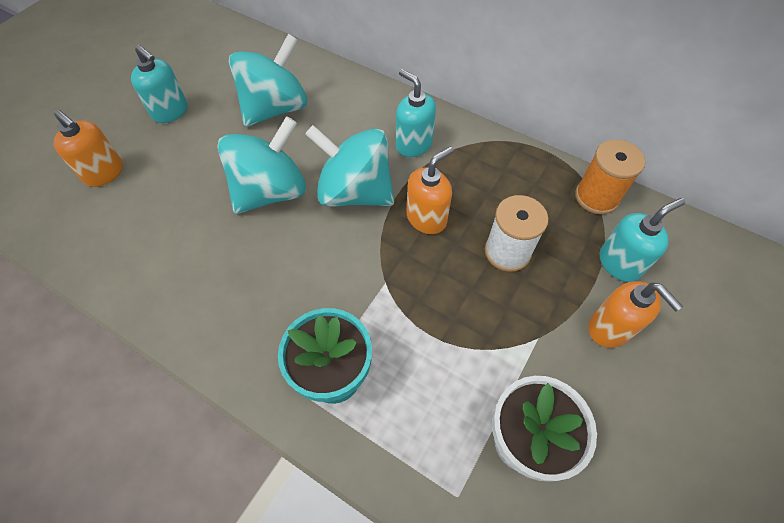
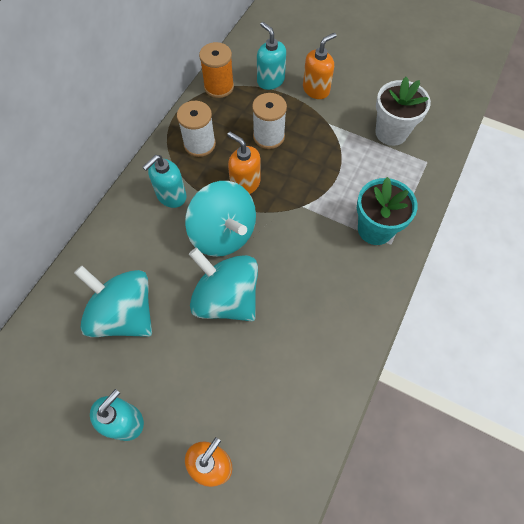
camera: 95 degrees left, 5 degrees up
(355, 192) = (223, 233): turquoise spinning top -> turquoise spinning top turned 60 degrees counterclockwise
(492, 173) = (199, 144): none -> white spool

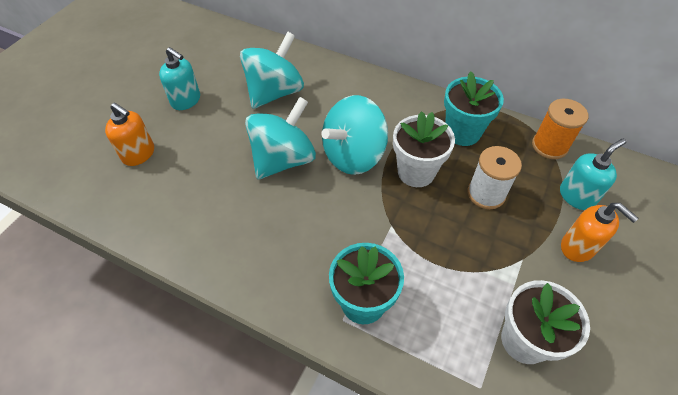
camera: 90 degrees right, 10 degrees down
(171, 196) = (394, 114): turquoise soap dispenser -> none
(199, 144) = (462, 132): white spool -> turquoise flower pot
(245, 184) = (416, 172): orange soap dispenser -> white flower pot

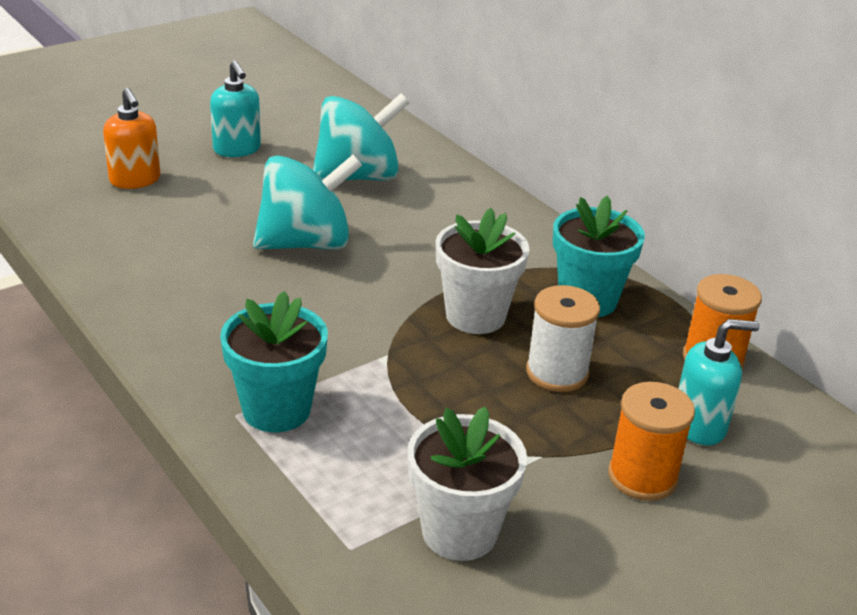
camera: 25 degrees right, 20 degrees down
(353, 155) = (403, 270): turquoise spinning top -> none
(578, 247) = (642, 476): orange soap dispenser -> orange spool

